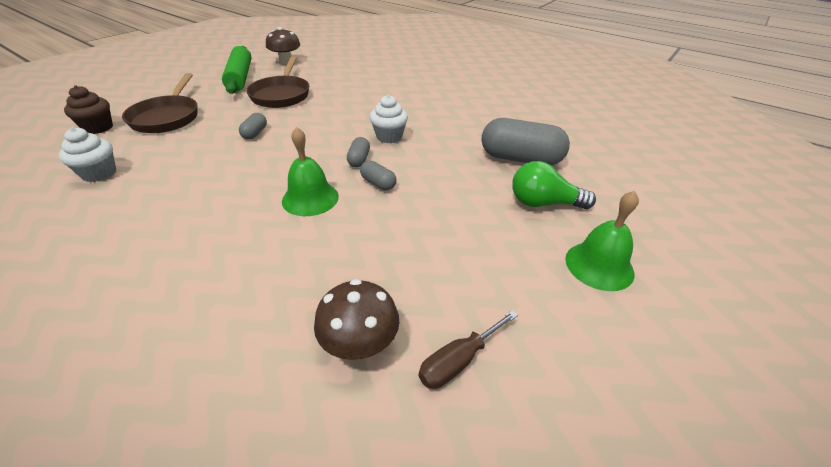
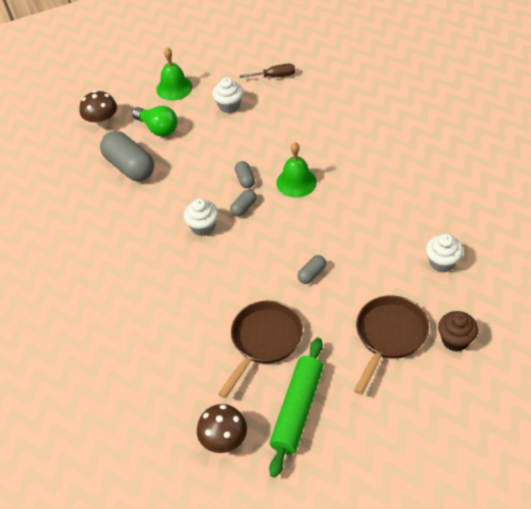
camera: 145 degrees left, 10 degrees up
(360, 344) = (310, 94): brown mushroom -> brown mushroom (102, 122)
(485, 266) = (229, 106): none -> white cupcake

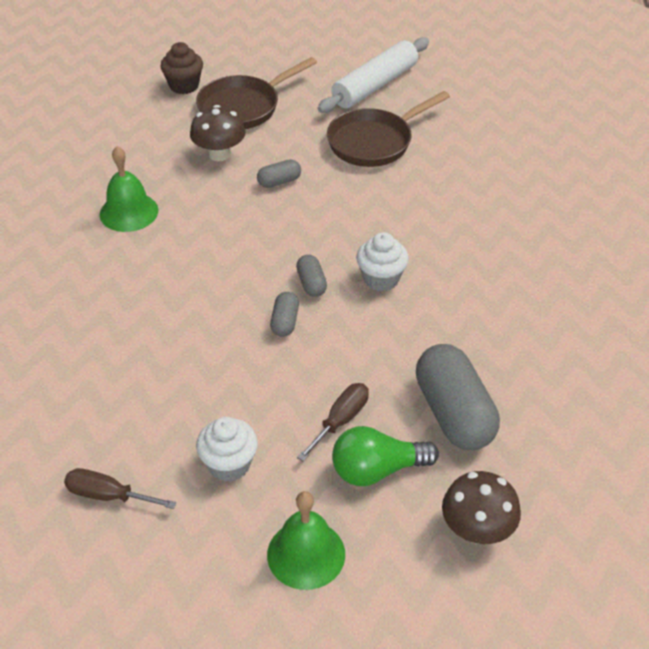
camera: 160 degrees left, 5 degrees down
(158, 128) = (377, 470): green light bulb -> green light bulb turned 75 degrees counterclockwise
(186, 142) = (340, 420): none -> brown screwdriver
(224, 440) = (457, 87): brown mushroom -> brown mushroom (219, 154)
(243, 208) = (311, 283): grey capsule -> grey capsule turned 75 degrees counterclockwise
(296, 182) = (217, 291): green bell -> green bell (129, 212)
(297, 410) = (374, 85): green rolling pin -> white rolling pin
(442, 262) = (129, 145): white cupcake -> none

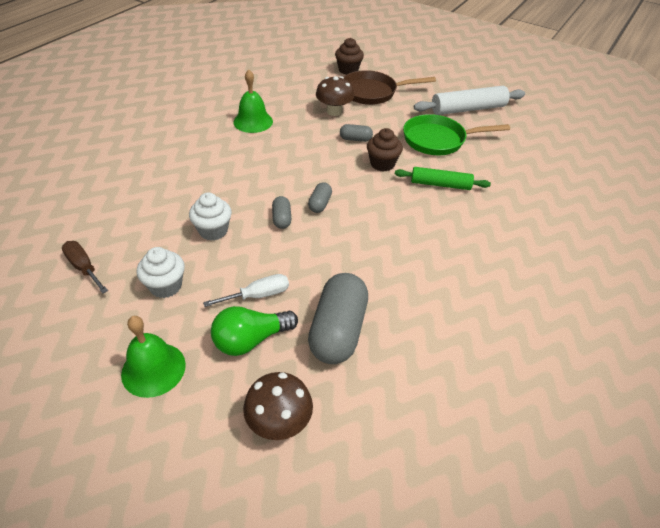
camera: 30 degrees right, 0 degrees up
(285, 322) = (281, 219): grey capsule -> grey capsule turned 45 degrees counterclockwise
(338, 201) = (382, 164): none -> brown cupcake
(340, 420) = (258, 295): brown screwdriver -> white screwdriver
(374, 142) = (438, 140): brown pan -> green pan
(377, 470) = (250, 340): green light bulb -> green light bulb turned 45 degrees counterclockwise
(381, 279) = (367, 221): white cupcake -> white cupcake (213, 231)
(421, 198) = (440, 184): none -> green rolling pin

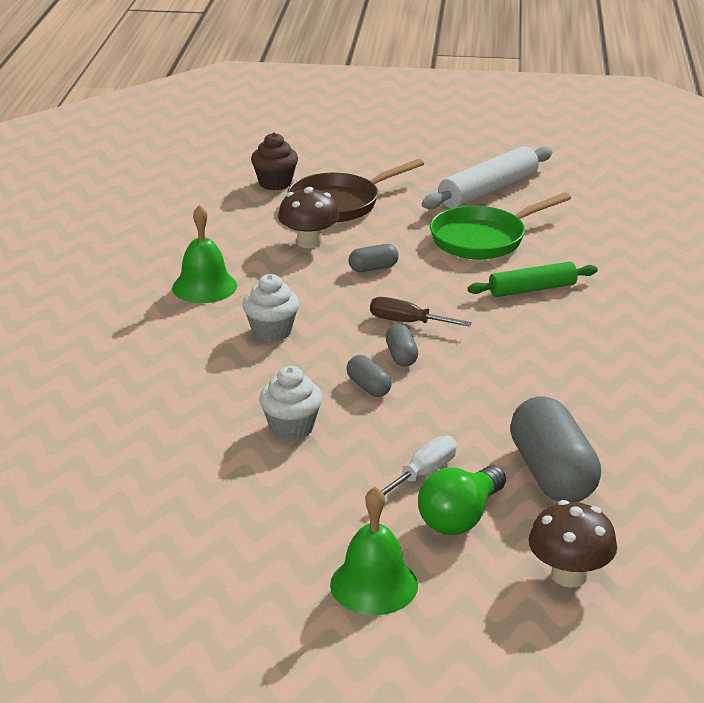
camera: 25 degrees left, 15 degrees down
(84, 267) = (159, 523): brown screwdriver -> brown screwdriver (407, 322)
(166, 286) = (295, 504): white cupcake -> white cupcake (271, 331)
(382, 164) = (437, 287): brown cupcake -> none

